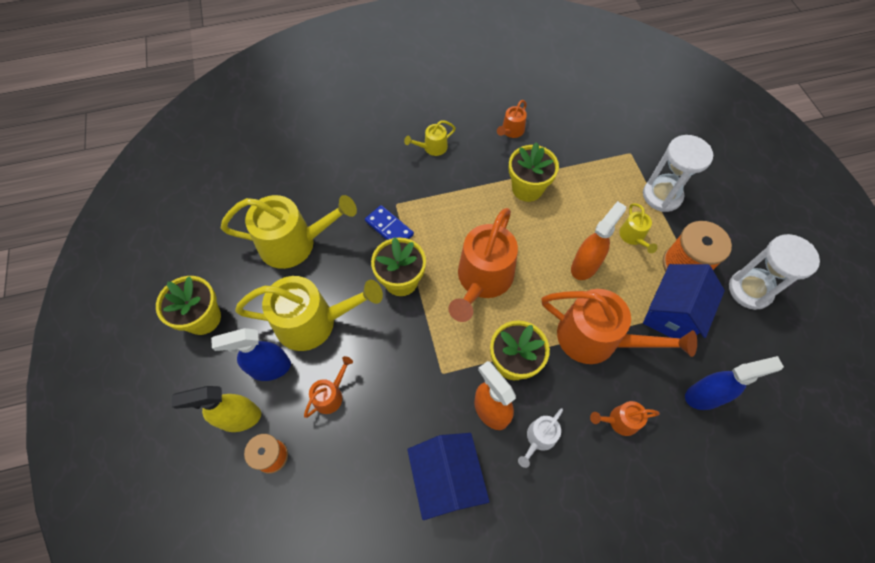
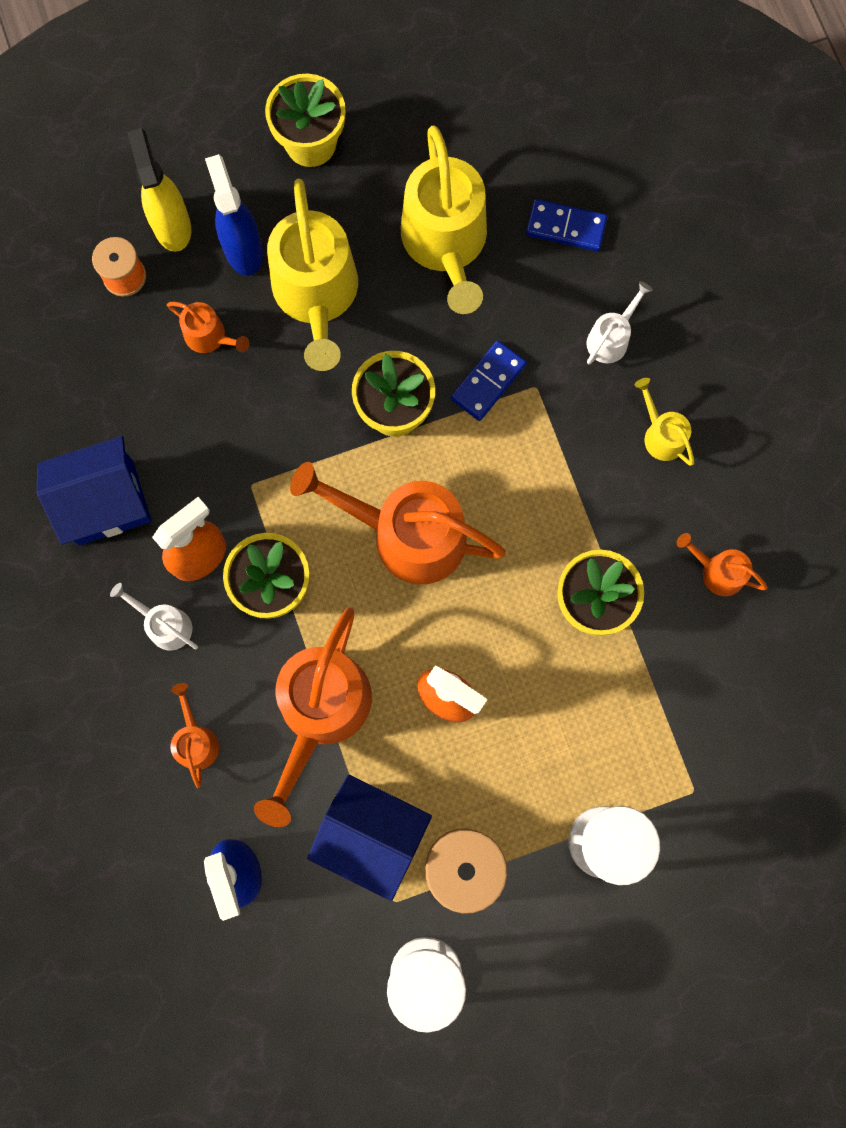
camera: 85 degrees right, 15 degrees up
(299, 180) = (566, 227): none -> blue domino
(372, 165) = (611, 338): none -> white watering can
(633, 237) = (510, 783): yellow watering can -> none

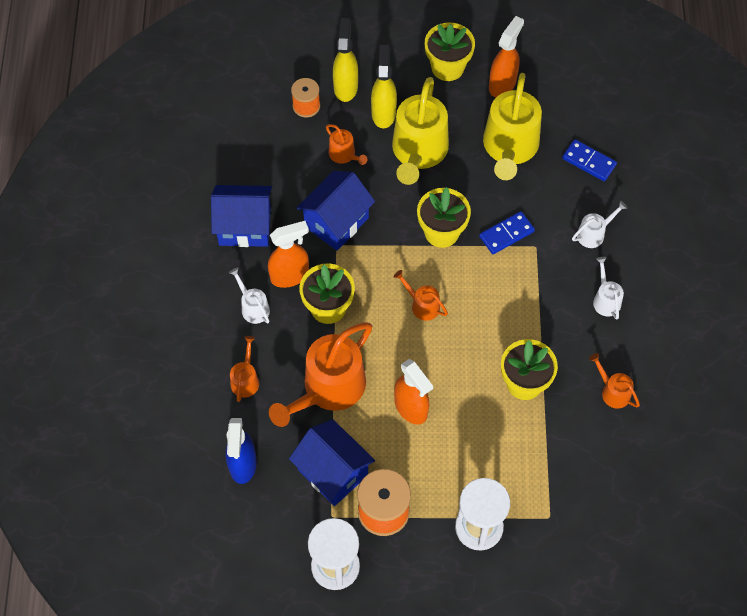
camera: 20 degrees right, 15 degrees down
(237, 448) = (336, 222): none -> blue house
(243, 249) = (383, 113): blue spray bottle -> yellow spray bottle
(400, 144) = (502, 84): none -> orange spray bottle
(406, 535) = (422, 305): orange watering can -> orange watering can, size x0.47
(661, 435) = (605, 299): yellow watering can -> white watering can

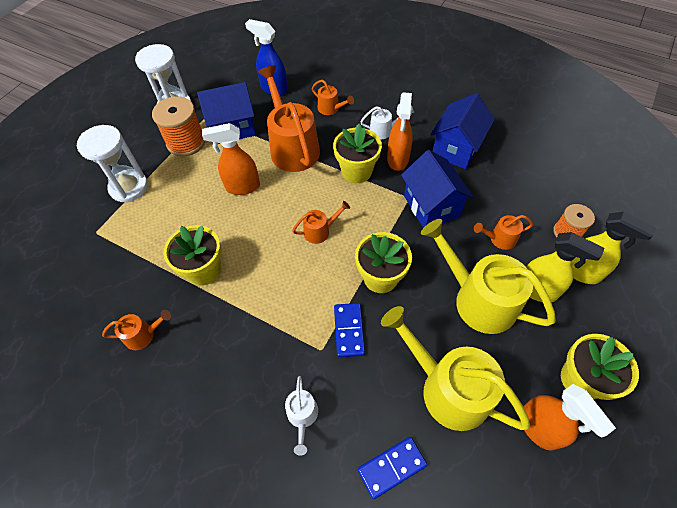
camera: 120 degrees right, 5 degrees down
(605, 299) = (228, 383): white watering can -> none

